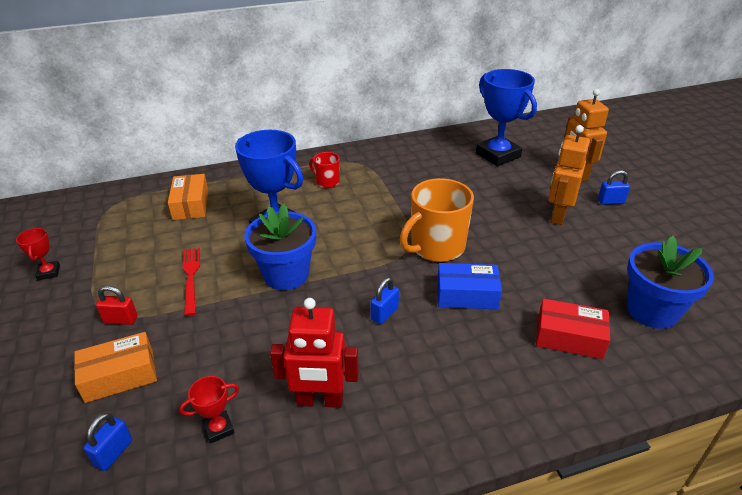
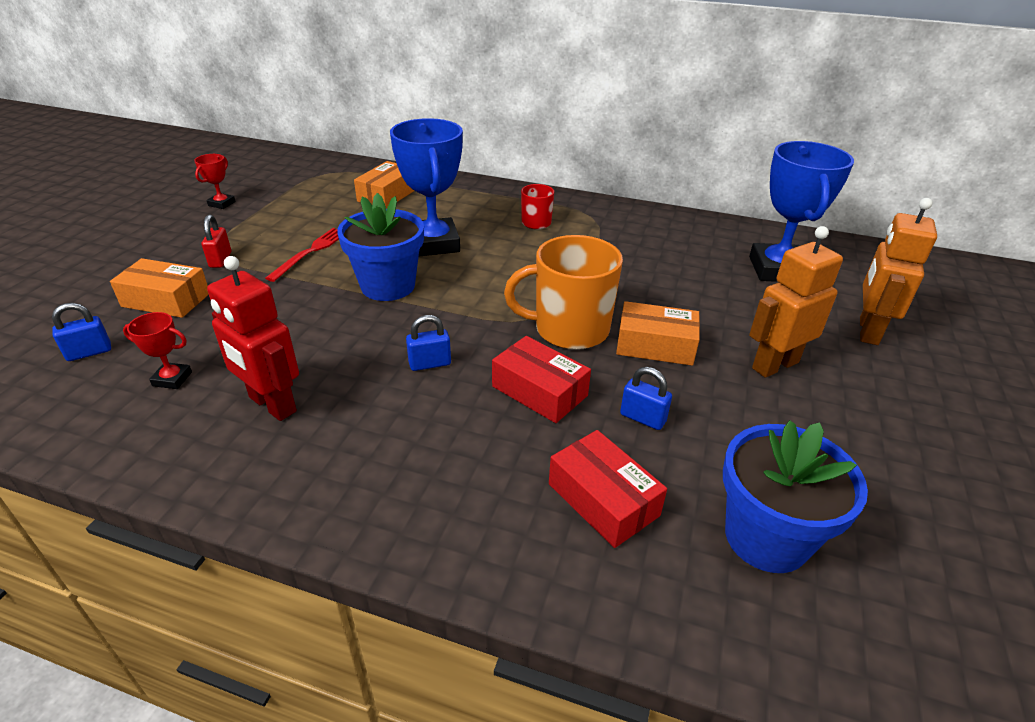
camera: 35 degrees right, 0 degrees up
(121, 320) = (220, 260): red padlock -> red padlock turned 45 degrees clockwise
(467, 295) = (539, 391): blue box -> red box
(491, 233) = (655, 345): none -> orange box
(610, 201) = (881, 384): blue padlock -> blue padlock (642, 418)

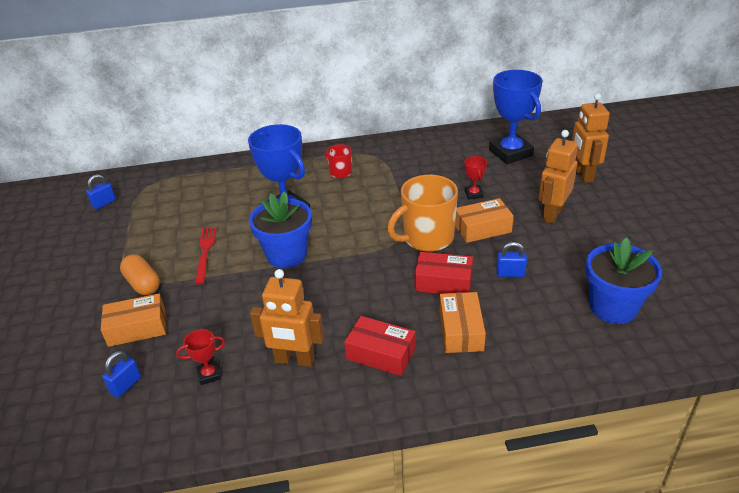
camera: 25 degrees left, 0 degrees up
(220, 260) = (143, 284): red padlock -> orange capsule
(222, 204) = (89, 241): red trophy -> red trophy (473, 194)
(272, 405) = (294, 360): red robot -> orange robot
(387, 195) = (214, 188): orange box -> orange box (460, 330)
(430, 364) = (365, 293): blue padlock -> blue padlock (104, 203)
(603, 499) = (526, 325): red box -> red box (381, 353)

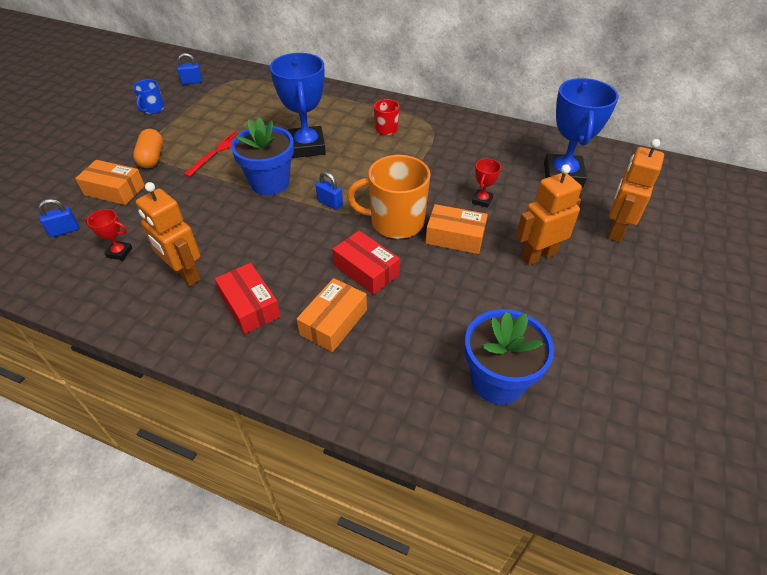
camera: 30 degrees right, 10 degrees up
(89, 242) = (153, 109): none -> blue mug
(510, 273) = (434, 293): blue padlock -> blue padlock (330, 203)

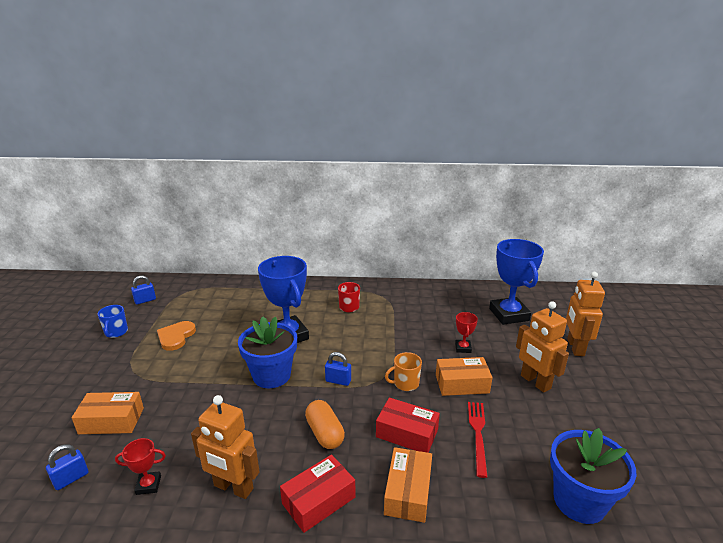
camera: 20 degrees left, 20 degrees down
(152, 158) = (138, 379): orange capsule -> orange capsule (325, 433)
(202, 125) = (176, 337): none -> orange heart
(216, 152) = (203, 359): red fork -> red fork (478, 434)
(250, 305) = (318, 500): red box -> red box turned 75 degrees counterclockwise
(395, 222) = (405, 383): orange mug -> orange mug, size x0.52
(538, 255) = (535, 382): orange robot -> orange robot turned 75 degrees counterclockwise

